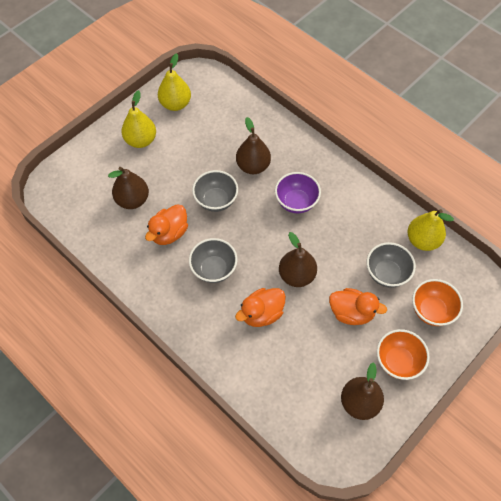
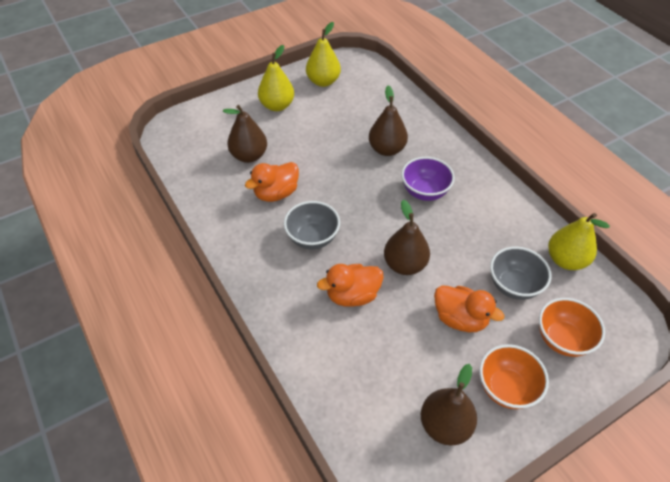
camera: 15 degrees right, 10 degrees down
(216, 200) = (336, 173): grey bowl -> none

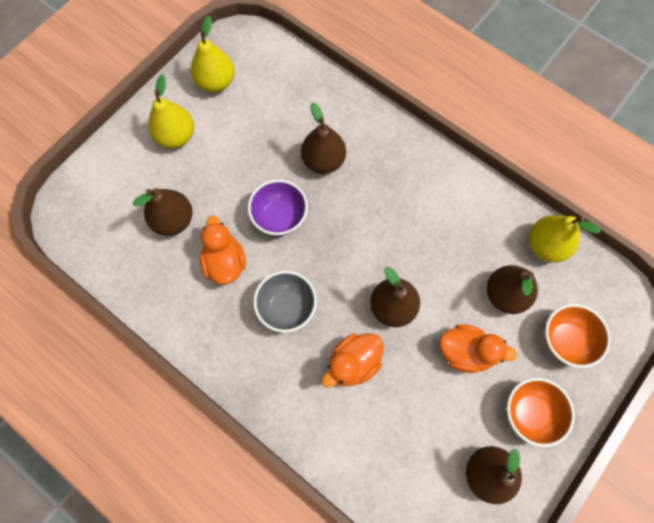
camera: 20 degrees left, 20 degrees up
(276, 193) = (225, 262): orange duck -> orange duck turned 135 degrees clockwise
(424, 192) = (382, 206): purple bowl -> purple bowl (280, 217)
(513, 286) = (505, 294): grey bowl -> brown pear

